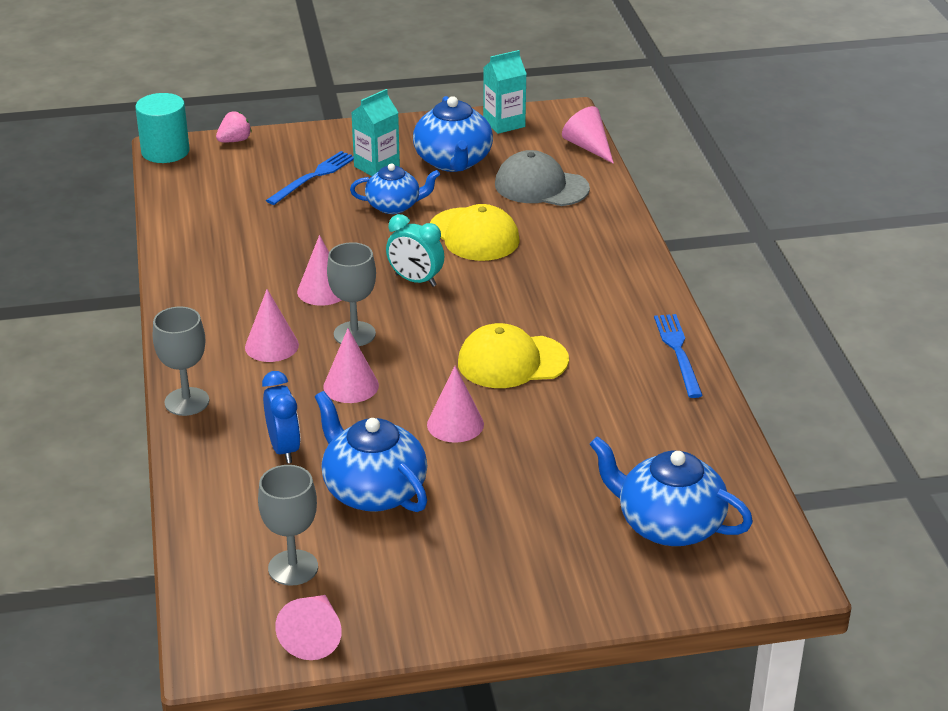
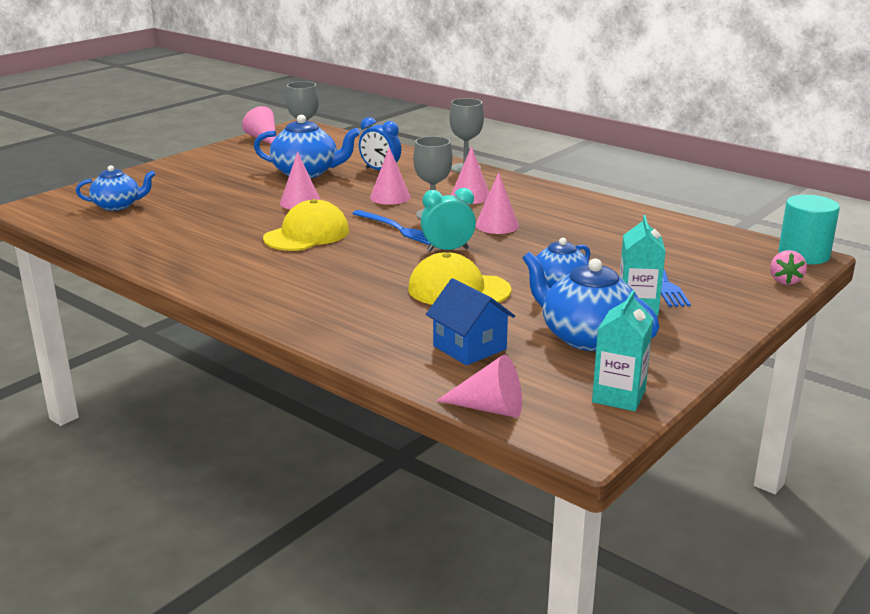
camera: 140 degrees right, 10 degrees down
(541, 186) = (469, 347): grey cap -> blue house
(668, 525) = (117, 206): blue teapot -> blue teapot, size x0.66
(678, 352) = (188, 275): blue fork -> blue fork (398, 229)

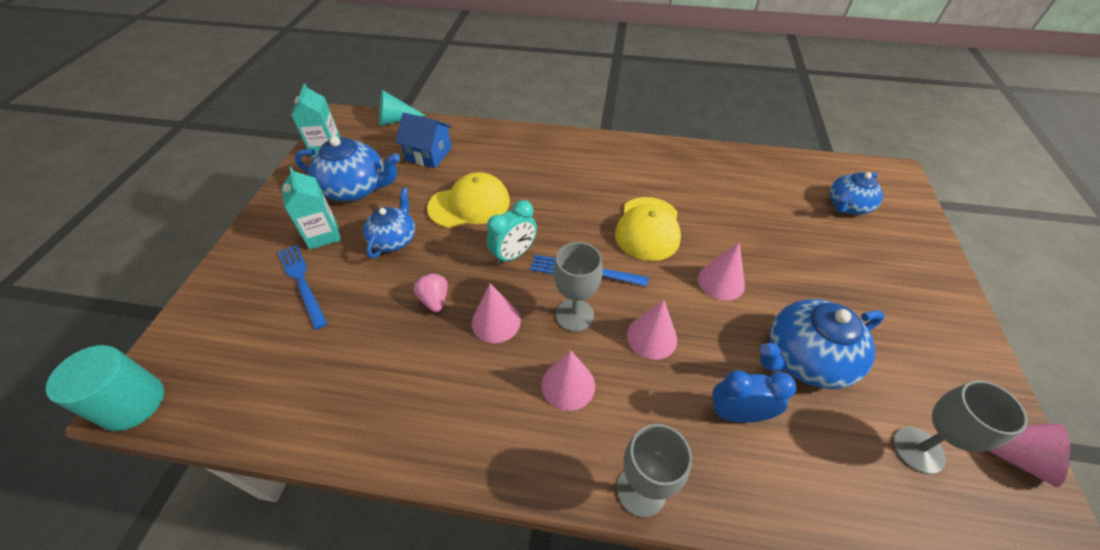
camera: 150 degrees right, 25 degrees up
(489, 408) = (396, 120): pink cone -> turquoise cone
(785, 281) = (176, 330): pink strawberry -> pink strawberry (434, 300)

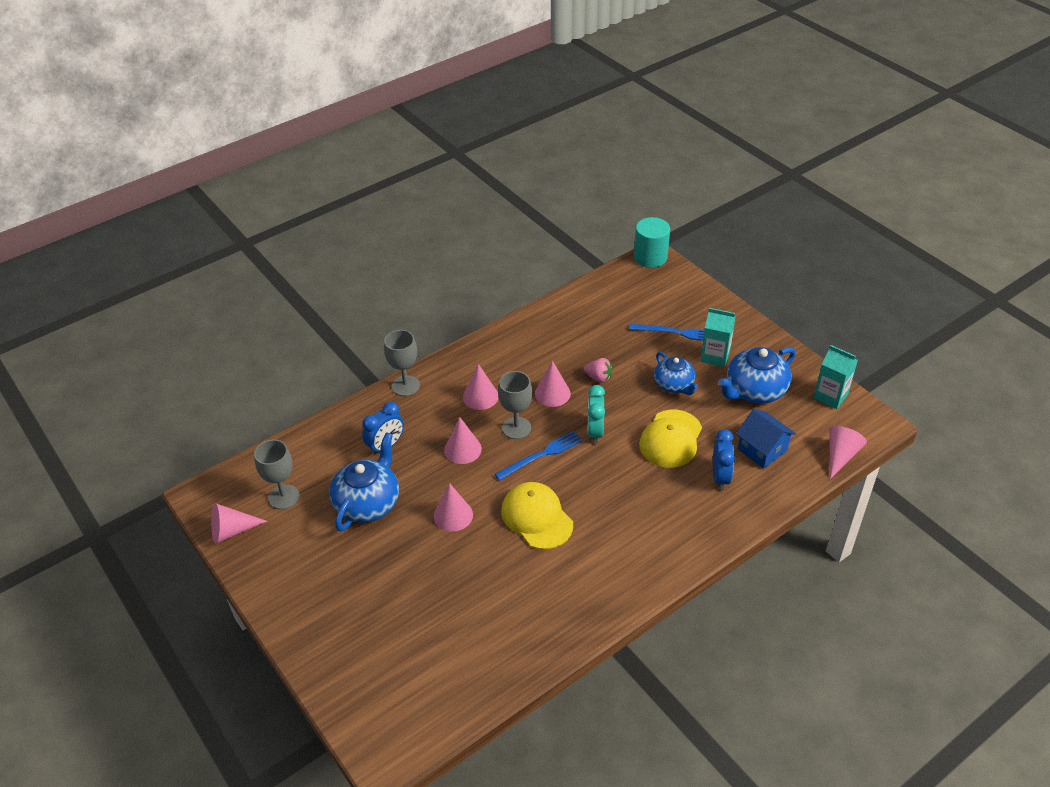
camera: 135 degrees right, 5 degrees down
(396, 120) = (840, 455): turquoise cone -> pink cone
(429, 154) = (762, 450): blue house -> blue house turned 75 degrees clockwise
(482, 160) = (720, 477): none -> blue clock
(847, 206) = (408, 668): blue teapot -> none

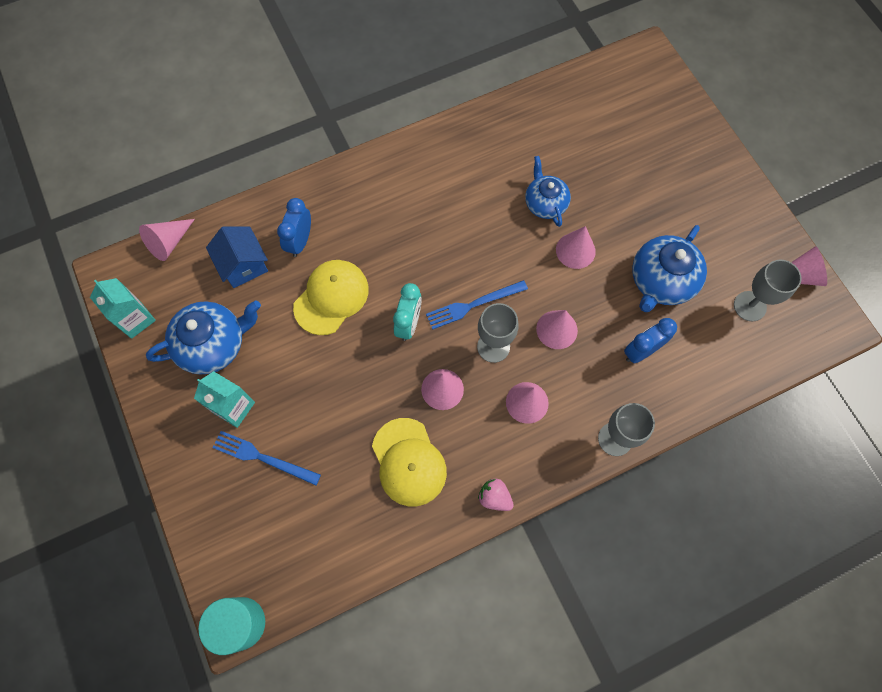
camera: 170 degrees left, 25 degrees up
(537, 517) = (493, 232): yellow cap -> yellow cap (408, 462)
(598, 377) = (382, 402): pink strawberry -> pink strawberry (494, 497)
(674, 385) = (299, 372): blue teapot -> blue teapot (545, 203)

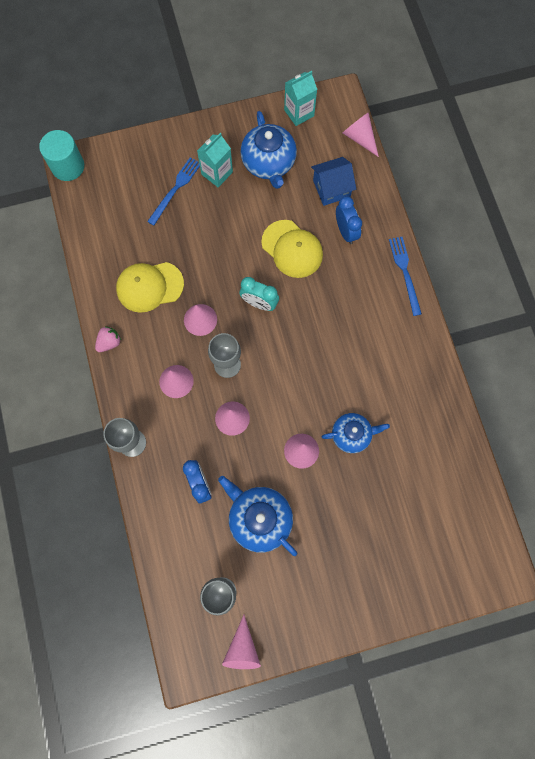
camera: 100 degrees right, 5 degrees up
(300, 241) = (345, 231): blue clock -> blue clock turned 45 degrees clockwise
(473, 305) = (266, 356): blue fork -> blue fork (405, 273)

